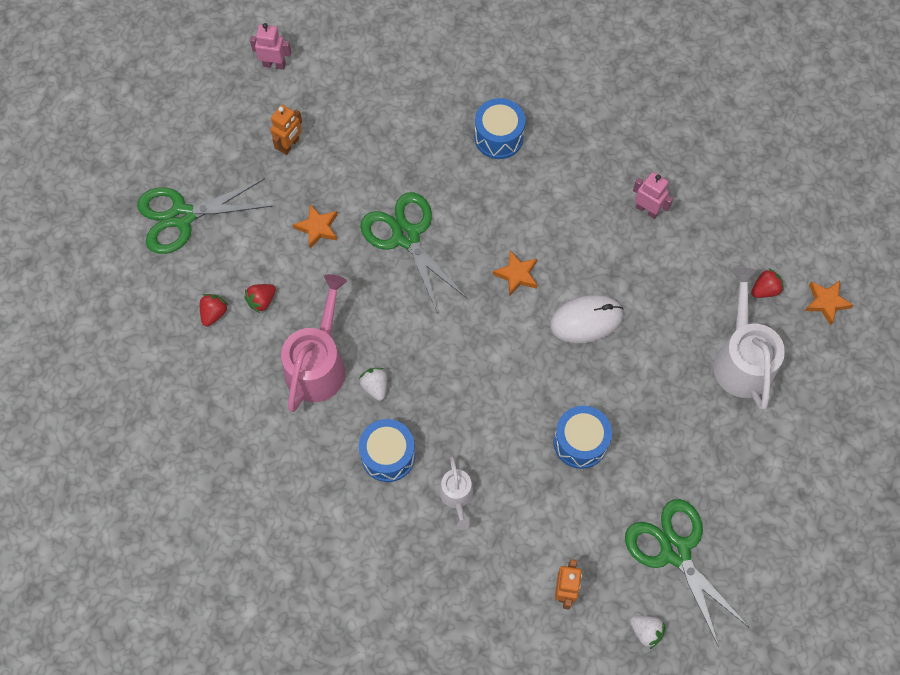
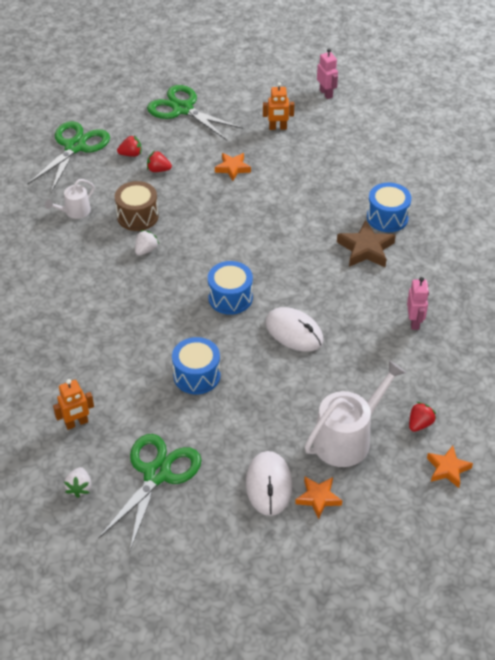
camera: 55 degrees right, 20 degrees down
(318, 364) = (137, 216): pink watering can -> brown drum
(388, 455) = (102, 280): blue drum -> blue drum (230, 298)
(406, 236) = (267, 210): green scissors -> green scissors (75, 147)
(457, 496) = (101, 329): white watering can -> white watering can (75, 211)
(517, 275) = (293, 278): orange star -> orange star (318, 498)
(526, 185) = (366, 249): none -> brown star
(750, 460) = (269, 485): none -> white mouse
(764, 290) = (420, 424): red strawberry -> red strawberry turned 75 degrees counterclockwise

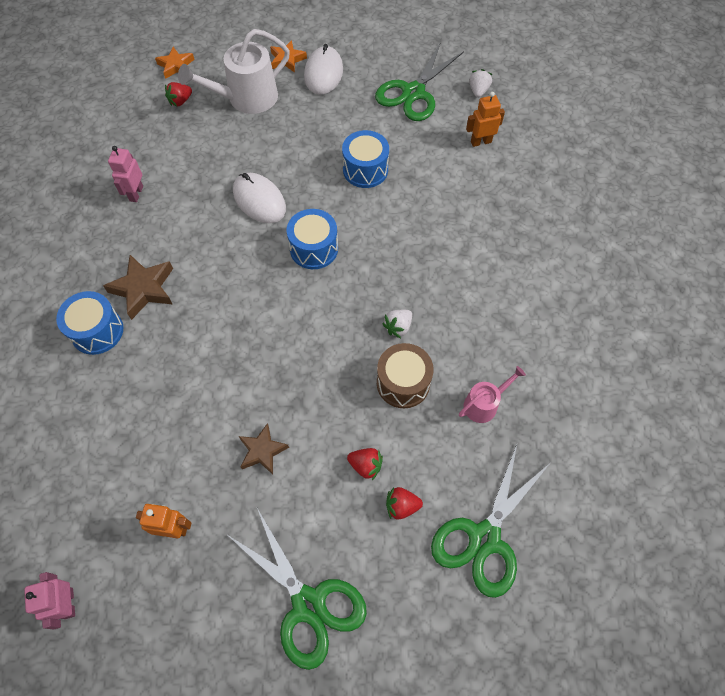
camera: 170 degrees left, 15 degrees up
(75, 211) = (484, 404): white watering can -> pink watering can
(232, 168) = (262, 451): orange star -> brown star

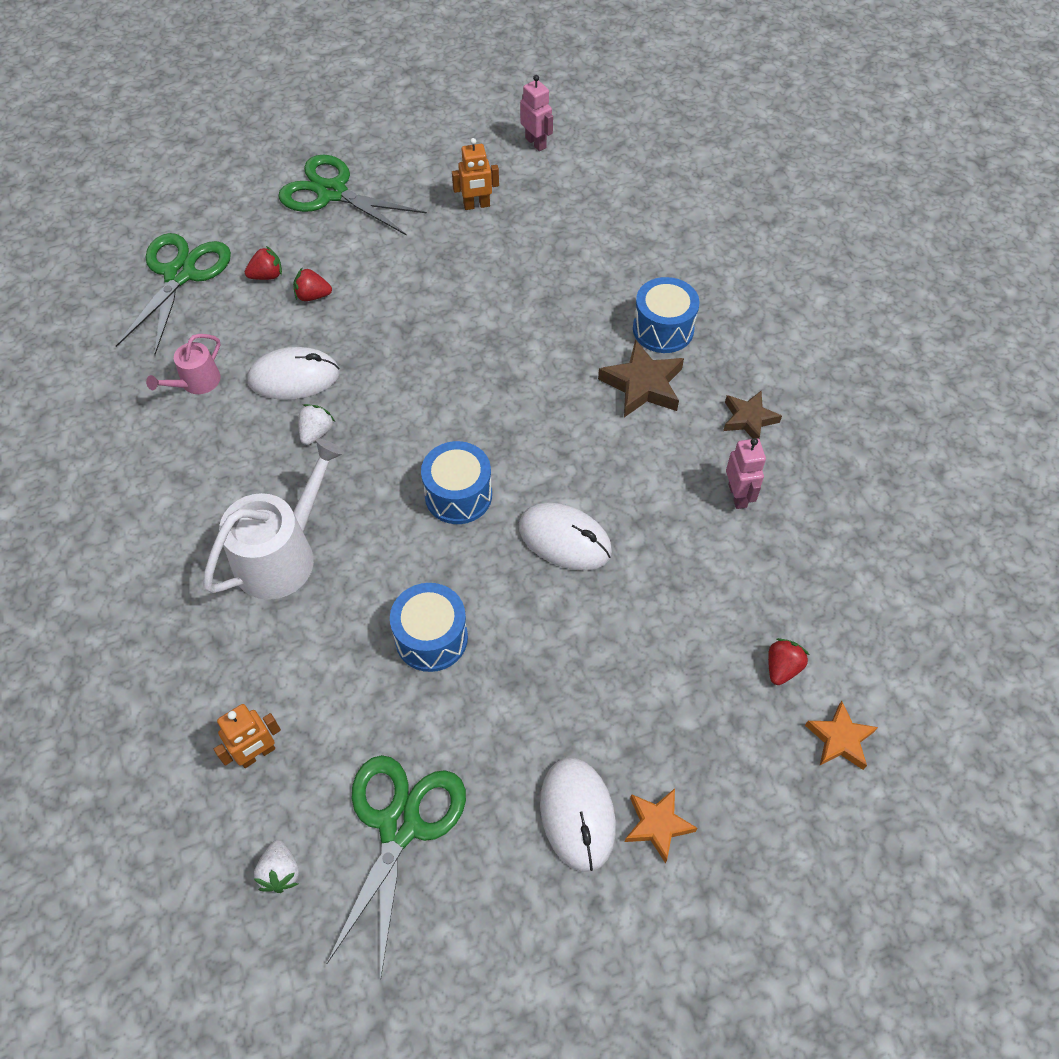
camera: 160 degrees right, 5 degrees down
(247, 98) = (680, 711): white watering can -> white watering can (282, 555)
(262, 451) = (423, 279): brown star -> brown star (748, 419)
(403, 383) = (294, 377): brown drum -> white mouse

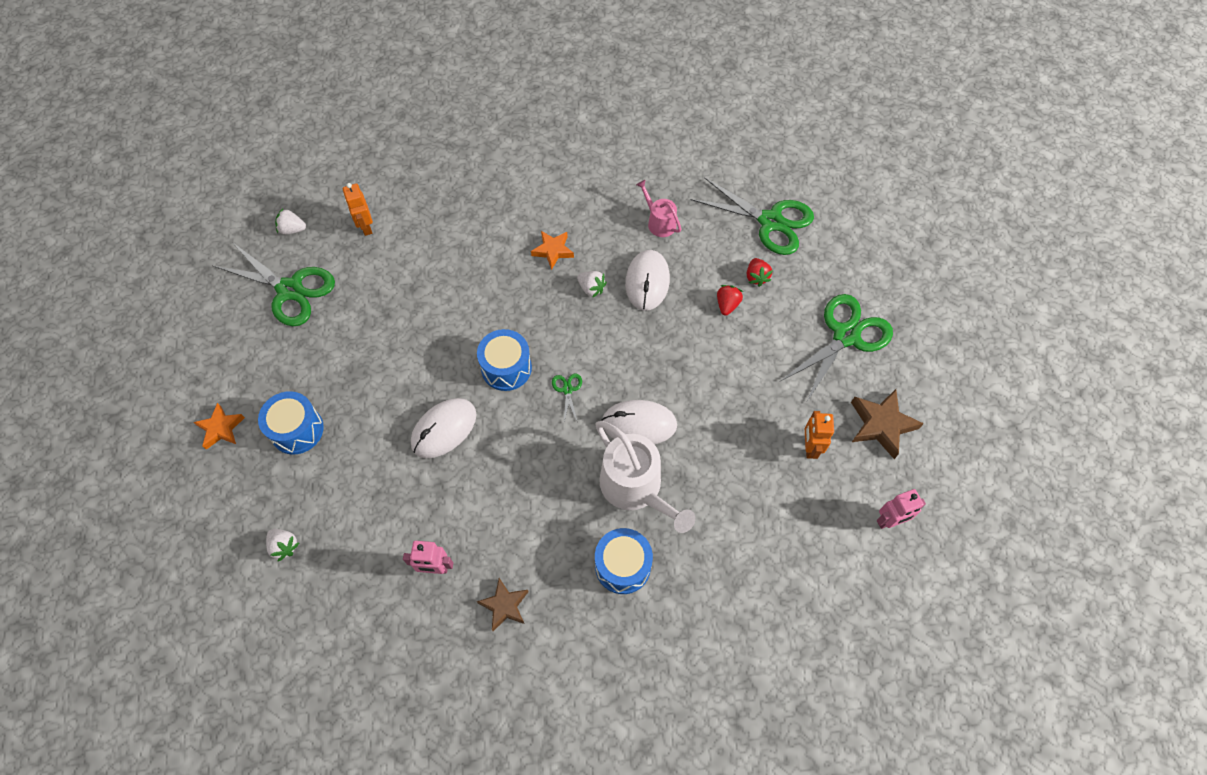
camera: 105 degrees right, 5 degrees up
(282, 555) = (496, 255): white watering can -> white watering can (635, 488)
(431, 638) = (401, 329): blue drum -> blue drum (297, 430)
(470, 424) = (567, 389): none -> green scissors
(577, 814) = (249, 385): white mouse -> white mouse (639, 424)
(642, 385) = (567, 529): brown star -> brown star (881, 425)
(782, 668) = (284, 546): red strawberry -> white strawberry
(840, 739) = (217, 565): orange star -> orange star (553, 251)

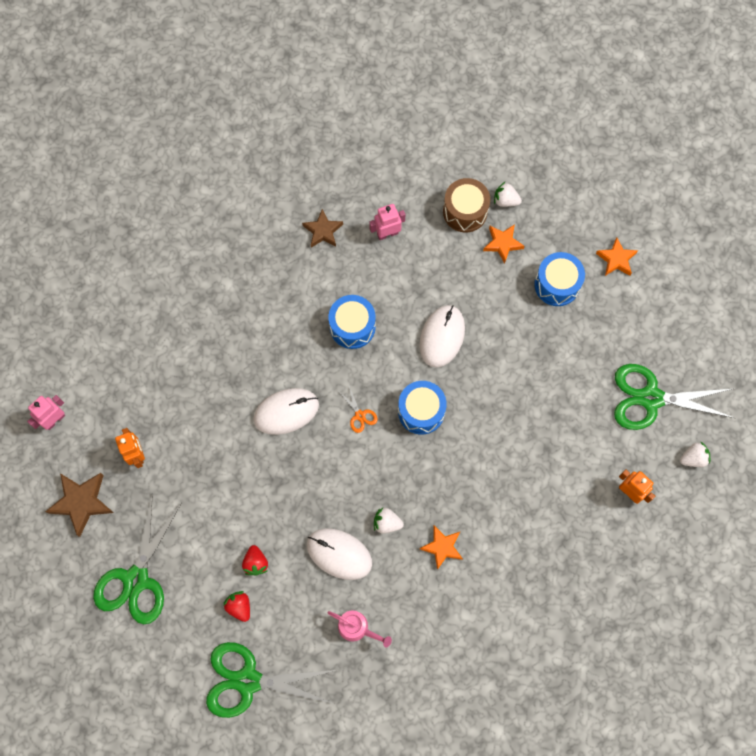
camera: 155 degrees right, 10 degrees up
(320, 498) = (502, 243): none -> orange star
(335, 554) = (465, 211): none -> brown drum
(567, 389) = (360, 415): green scissors -> orange scissors
(622, 566) = (250, 295): blue drum -> blue drum (352, 327)
(635, 488) = (266, 357): white watering can -> none
(647, 282) = (339, 554): white mouse -> white mouse turned 45 degrees counterclockwise

